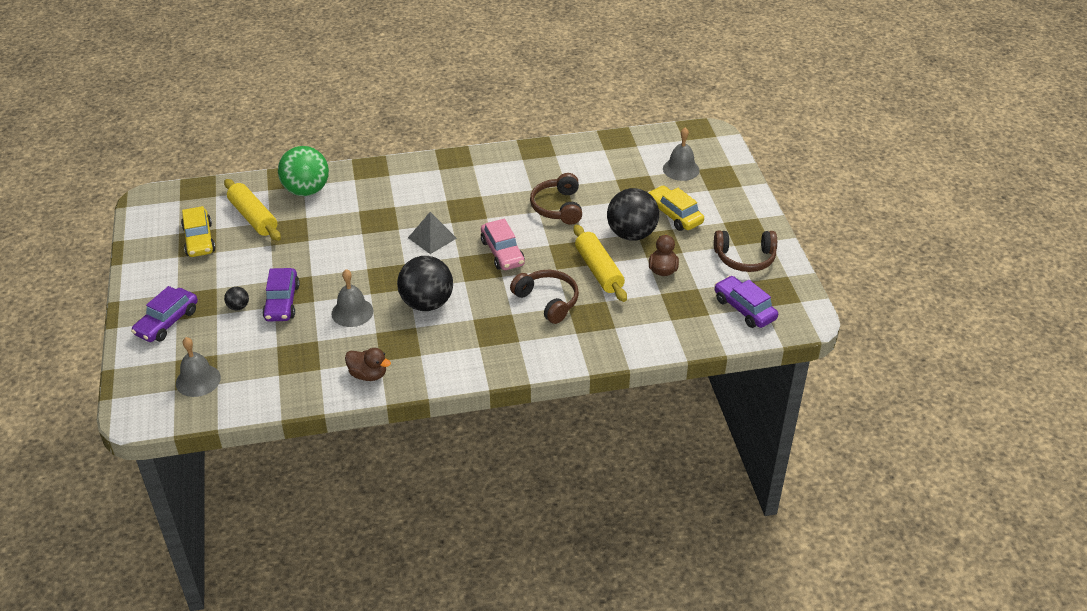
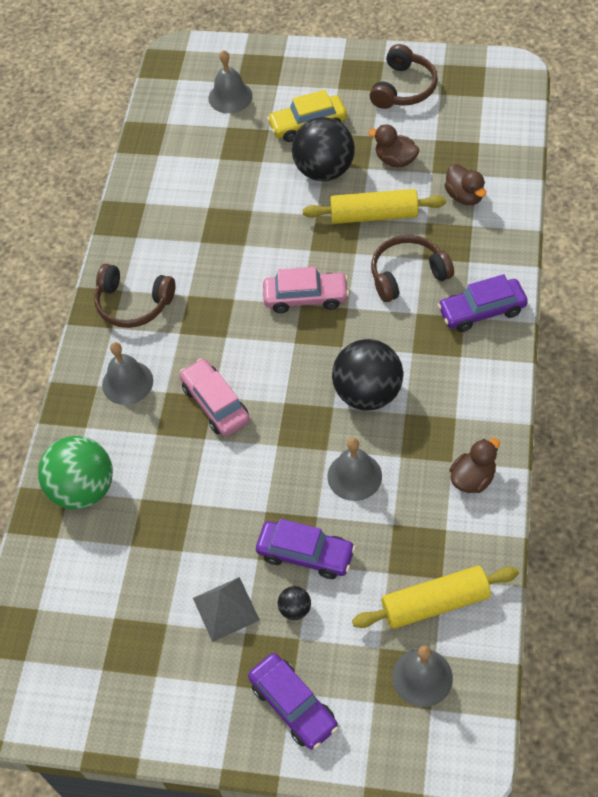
camera: 65 degrees left, 15 degrees up
(199, 240) = (130, 643): yellow car -> none
(253, 217) = (112, 565): yellow rolling pin -> yellow rolling pin (435, 603)
(392, 231) = (215, 404): none -> pink car
(396, 187) = (127, 382): none -> grey bell
(432, 238) = (247, 363): grey pyramid -> grey pyramid (226, 609)
(558, 207) = (246, 224): brown headphones -> brown headphones (133, 303)
(644, 317) = (464, 196): none -> brown duck
(744, 309) = (481, 112): purple car -> purple car (481, 311)

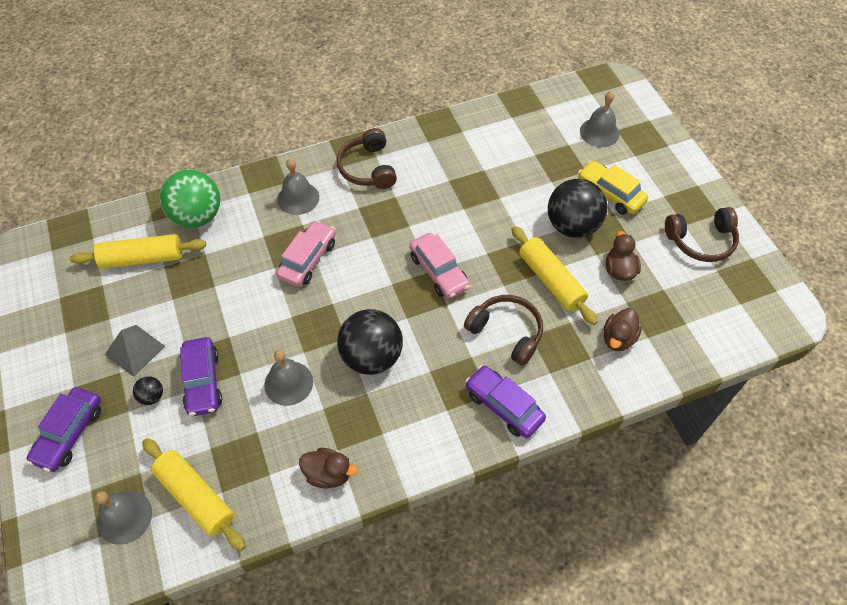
camera: 55 degrees right, 0 degrees up
(105, 564) = (142, 258): none -> yellow rolling pin

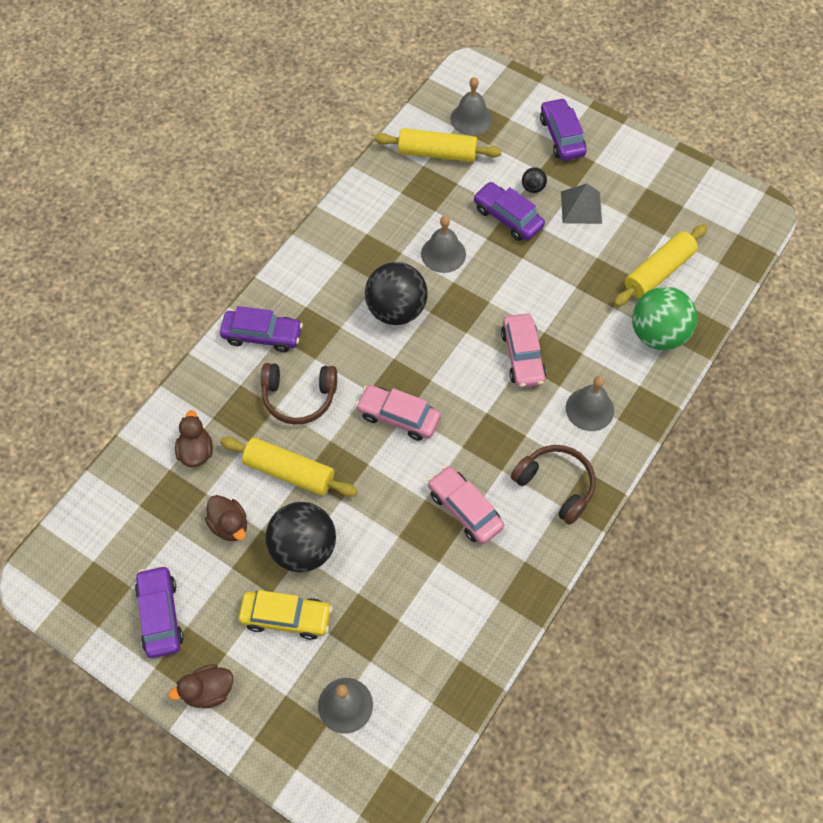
camera: 145 degrees right, 5 degrees up
(328, 474) = (359, 216): brown duck -> brown duck (208, 691)
(441, 188) = (465, 509): none -> pink car
(701, 241) = (160, 615): brown headphones -> purple car

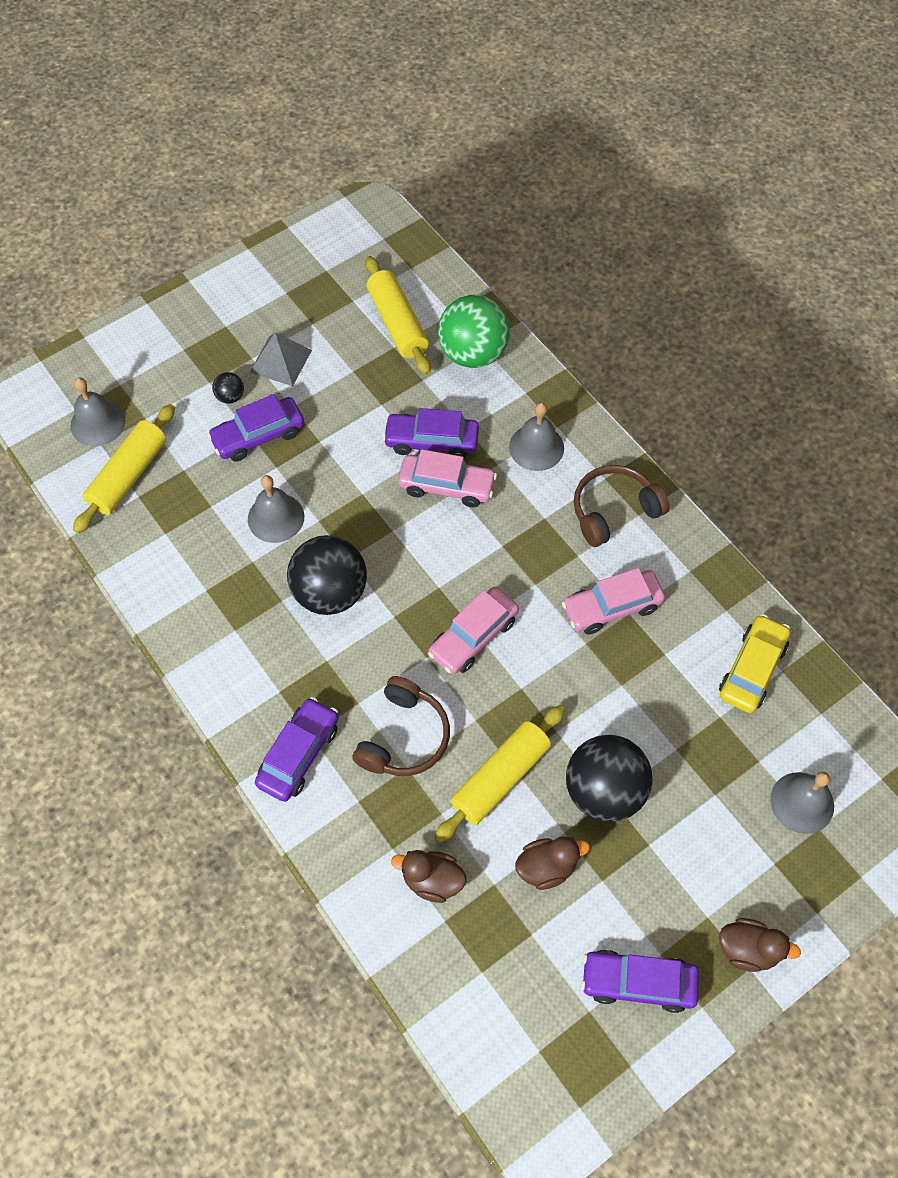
camera: 70 degrees left, 0 degrees up
(208, 691) = (748, 949): brown duck -> brown duck turned 75 degrees counterclockwise
(286, 617) = (683, 835): yellow car -> yellow car (752, 669)
(562, 136) = (174, 343): purple car -> purple car (431, 441)

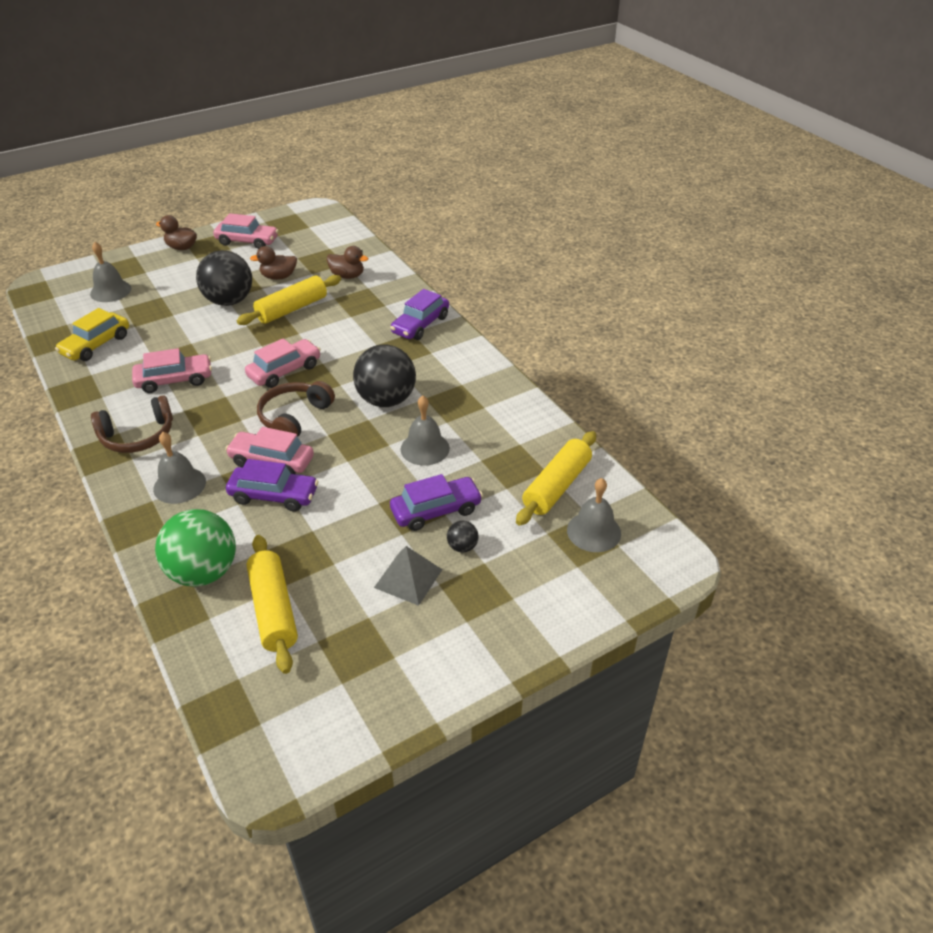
camera: 175 degrees left, 20 degrees down
(404, 737) = (349, 328): brown headphones -> brown headphones (294, 417)
(638, 982) = (247, 241): purple car -> pink car

